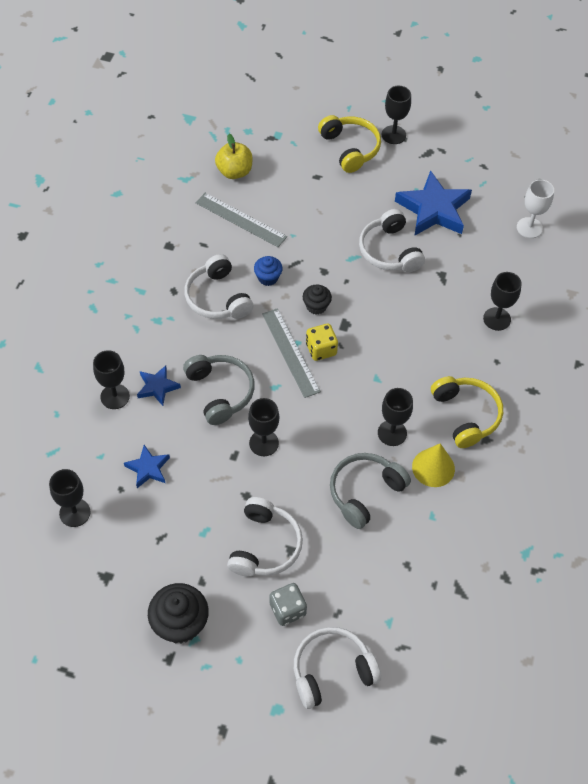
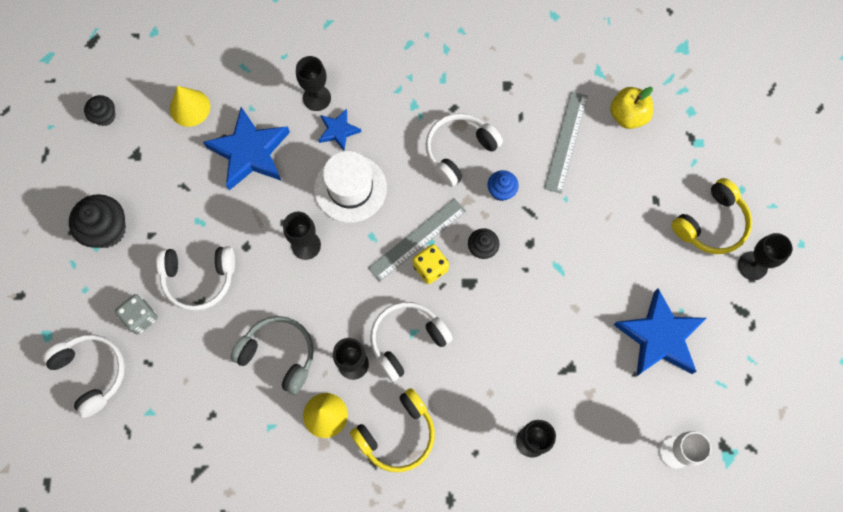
camera: 75 degrees right, 15 degrees up
(47, 599) = (105, 116): none -> black cupcake
(75, 512) = (190, 108): black goblet -> yellow cone
(148, 468) = (250, 152): blue star -> blue star, size x1.94
(220, 392) = (350, 188): grey headphones -> white hat
(389, 251) = (582, 303): white headphones -> white headphones (407, 340)

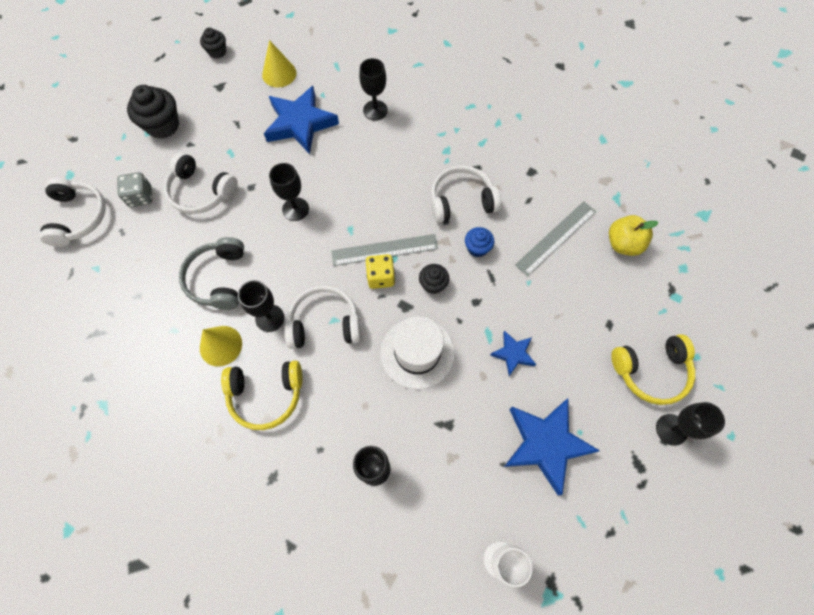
camera: 30 degrees right, 5 degrees down
(279, 355) = (218, 279): grey headphones -> grey headphones turned 150 degrees counterclockwise
(338, 131) = (376, 140): blue star -> blue star (513, 354)
(350, 188) = (357, 185): white hat -> white hat (417, 353)

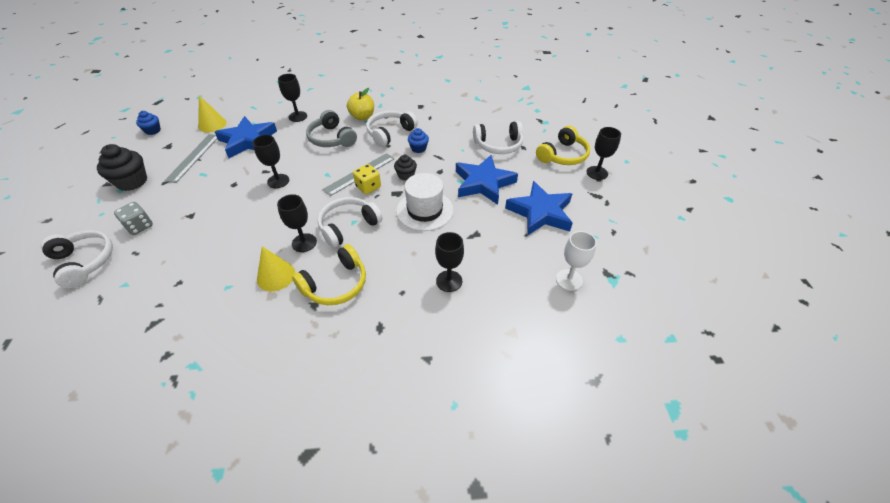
camera: 35 degrees left, 20 degrees down
(201, 192) = (193, 202): white headphones -> white headphones (498, 145)
(217, 52) = (153, 131): black cupcake -> blue cupcake
(218, 279) = (245, 241): grey headphones -> grey headphones (331, 138)
(513, 354) = (483, 183): blue star -> blue star, size x1.94
(556, 237) = (460, 126): grey ruler -> grey ruler (193, 157)
(623, 244) = (498, 114): yellow apple -> yellow apple (362, 117)

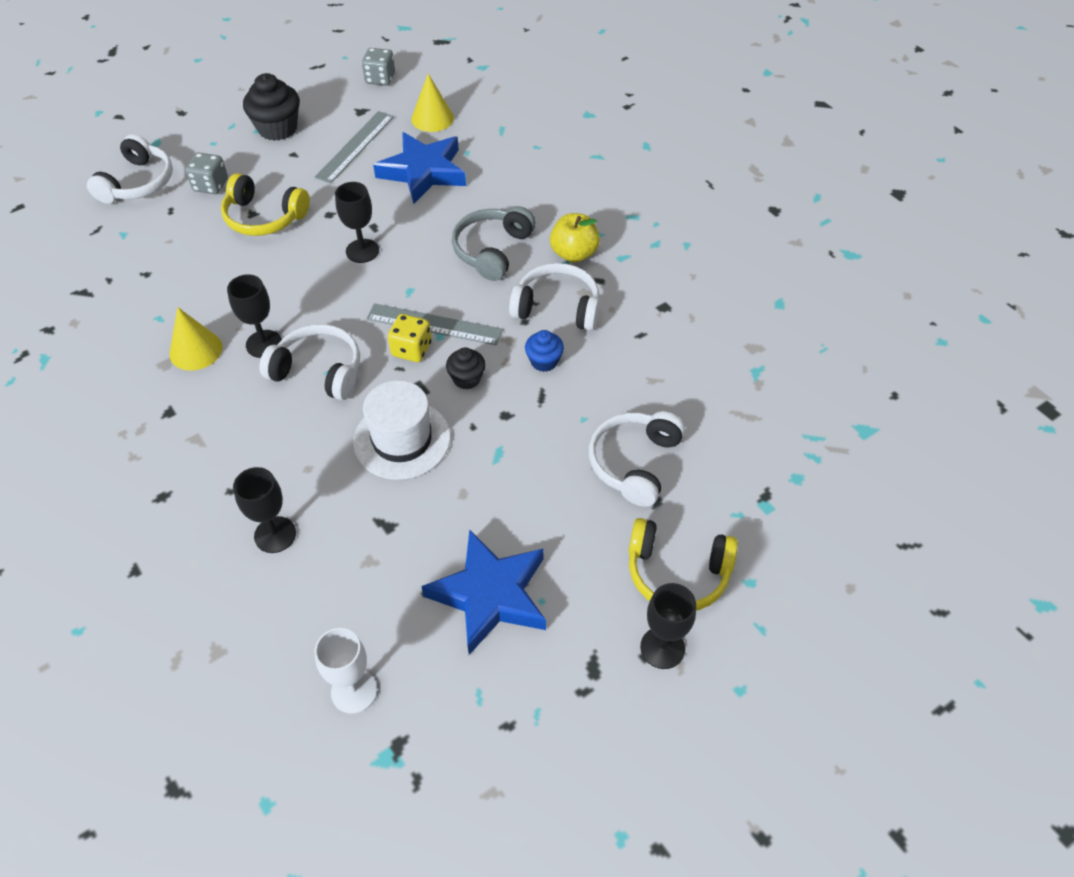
camera: 60 degrees right, 5 degrees up
(153, 131) = (380, 79): blue cupcake -> grey dice
(193, 157) = (355, 146): grey ruler -> grey ruler turned 45 degrees counterclockwise
(298, 116) = (516, 185): black goblet -> none
(336, 284) = (210, 415): yellow headphones -> yellow headphones (264, 217)
(483, 183) = (514, 485): blue star -> none
(498, 145) = (634, 463): white headphones -> white headphones turned 60 degrees clockwise

